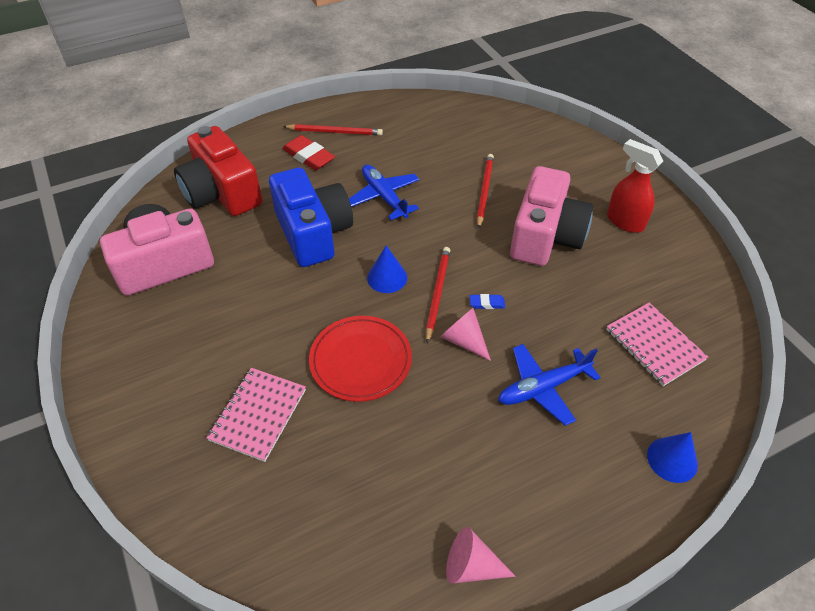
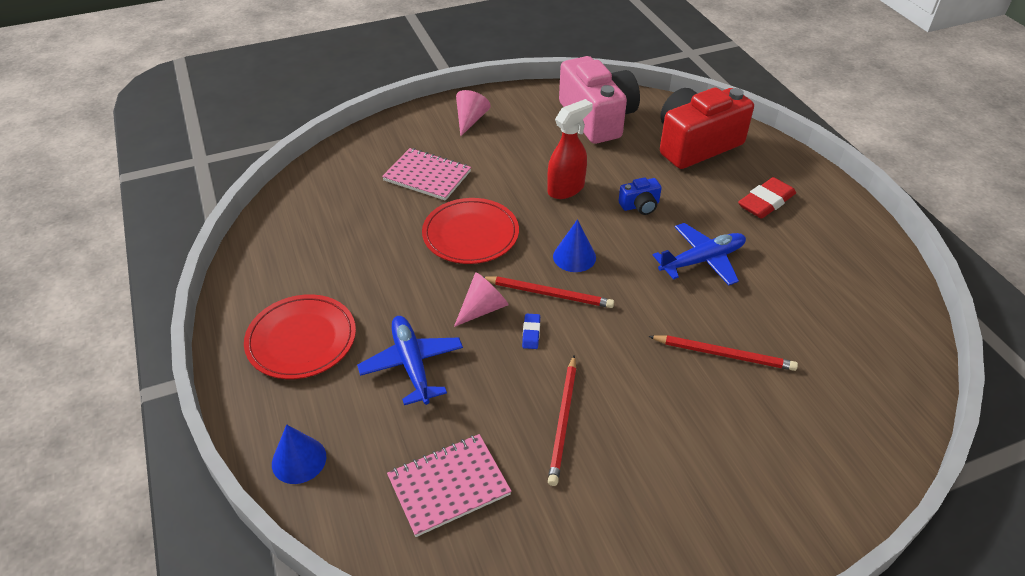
camera: 95 degrees right, 5 degrees down
(313, 233) = (640, 205): blue camera -> blue camera, size x0.42
(335, 132) = (818, 223): red pencil -> red pencil (563, 421)
(471, 566) = (256, 290): pink cone -> pink cone (470, 120)
(535, 493) = (301, 340): none -> red plate
(545, 236) = (640, 406): pink camera -> none
(624, 221) = (674, 510): red spray bottle -> red spray bottle (566, 189)

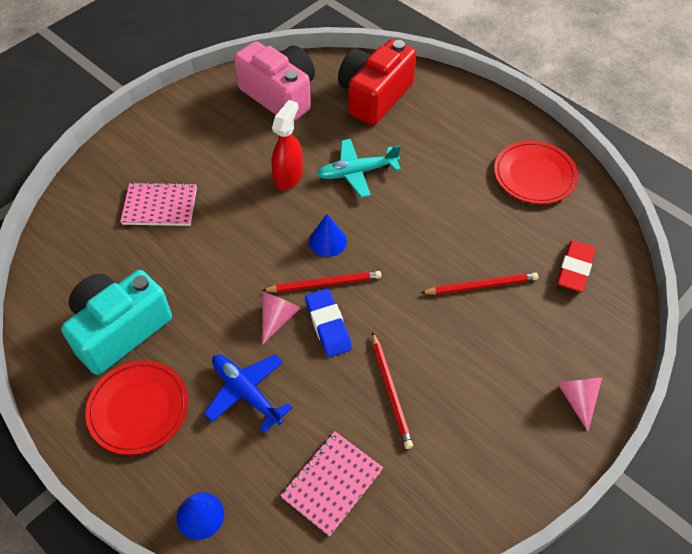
camera: 25 degrees left, 10 degrees up
(326, 266) = (119, 330): none -> turquoise camera
(470, 120) = (168, 133): pink cone -> pink cone (577, 399)
(470, 234) = (230, 251): red plate -> red plate (534, 175)
(531, 333) = (328, 325): blue eraser -> blue eraser, size x1.98
(640, 205) = (357, 172): blue camera -> turquoise plane
(702, 260) = (428, 207): blue plane -> none
(766, 202) = (453, 134): red eraser -> red eraser (574, 269)

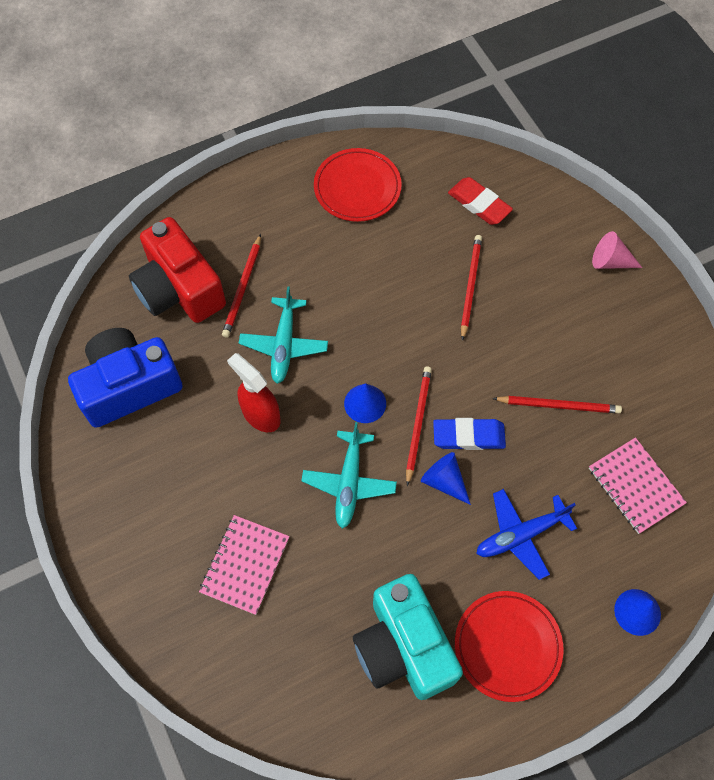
camera: 70 degrees left, 10 degrees up
(251, 251) = (349, 482): none -> turquoise plane
(277, 318) = (444, 481): pink cone -> blue cone
(280, 95) = (129, 386): pink camera -> blue camera
(395, 132) = (242, 288): none -> red pencil

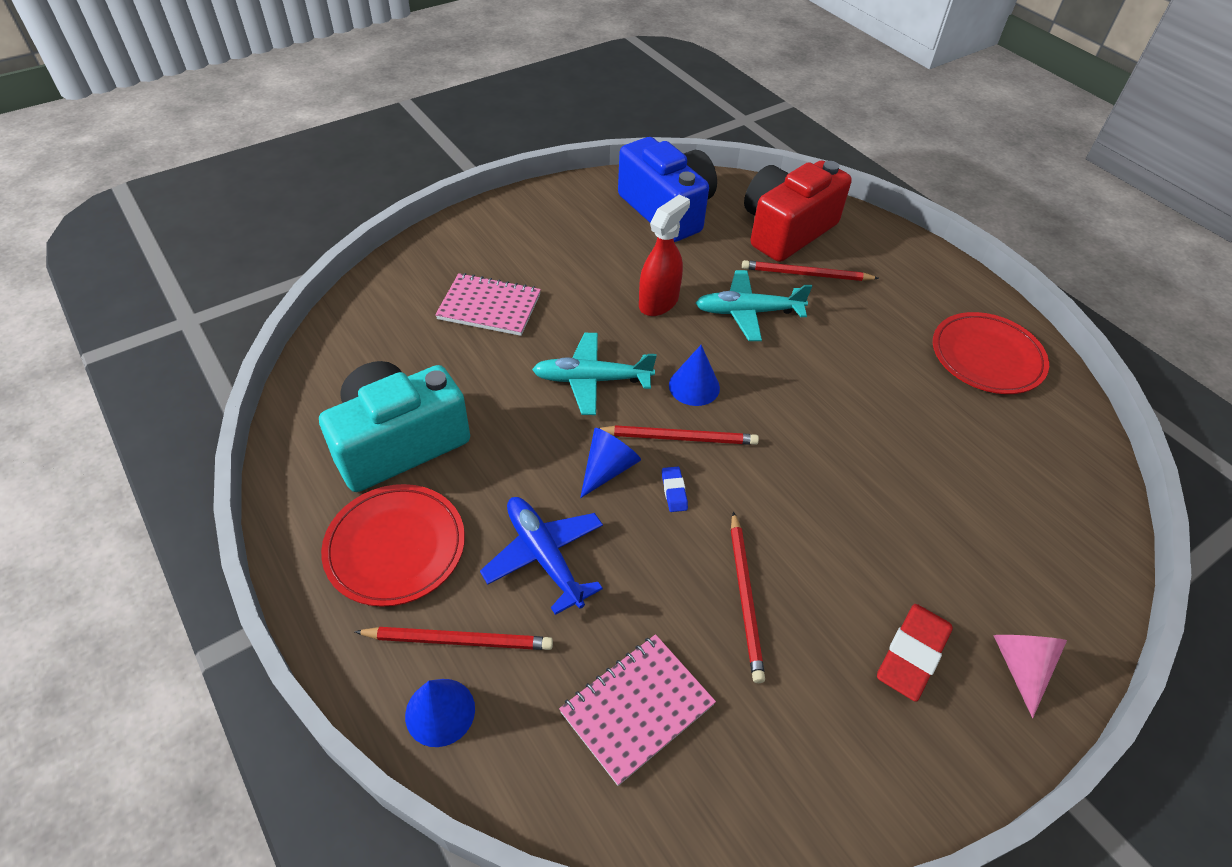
camera: 80 degrees right, 15 degrees down
(468, 436) = (674, 491): blue eraser -> blue eraser, size x0.51
(470, 286) = (896, 482): red pencil -> red pencil (459, 640)
(479, 204) = (1032, 485): red eraser -> red eraser (912, 654)

